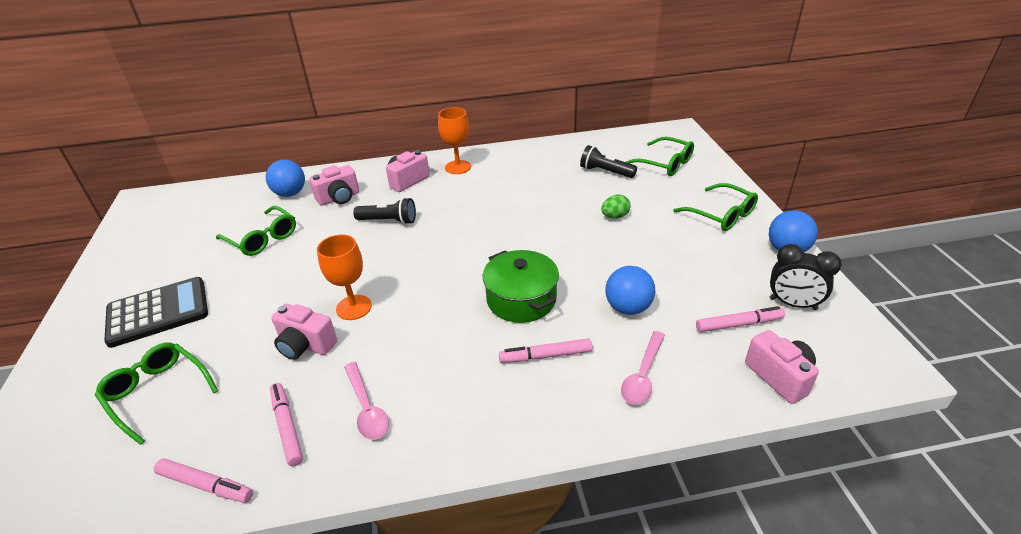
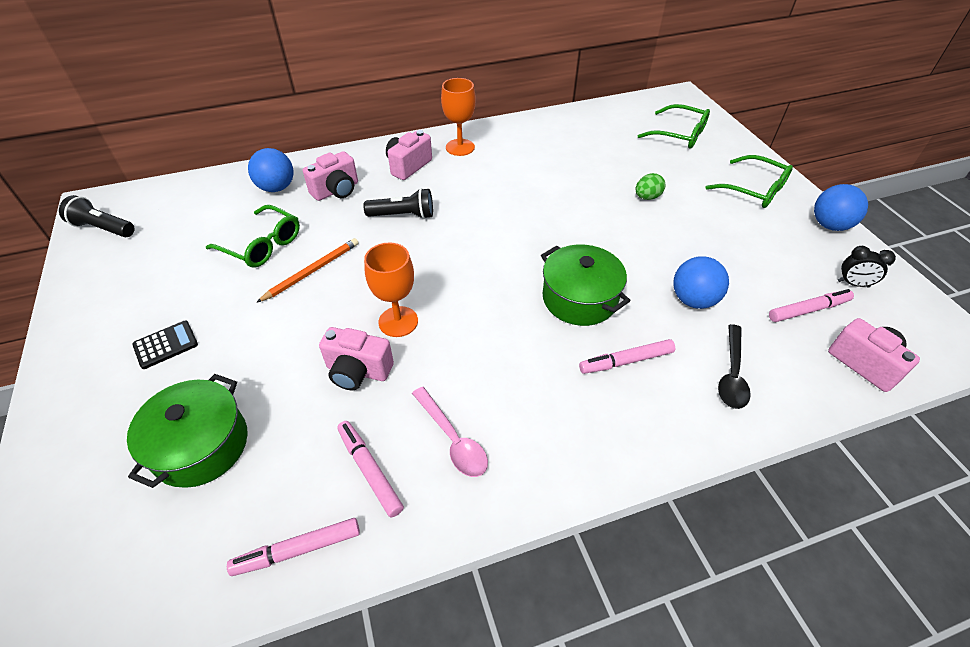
camera: 10 degrees left, 10 degrees up
(158, 312) = (166, 345): black calculator -> black calculator, size x0.51
(158, 393) = (201, 445): green glasses -> green pot
(205, 485) = (298, 550): pink marker -> pink marker turned 150 degrees clockwise
(296, 262) = (312, 271): none -> orange pencil
(605, 172) = (621, 146): black flashlight -> black flashlight (103, 228)
(643, 375) = (732, 374): pink spoon -> black spoon
(792, 304) = (853, 284): black clock -> black clock, size x0.66

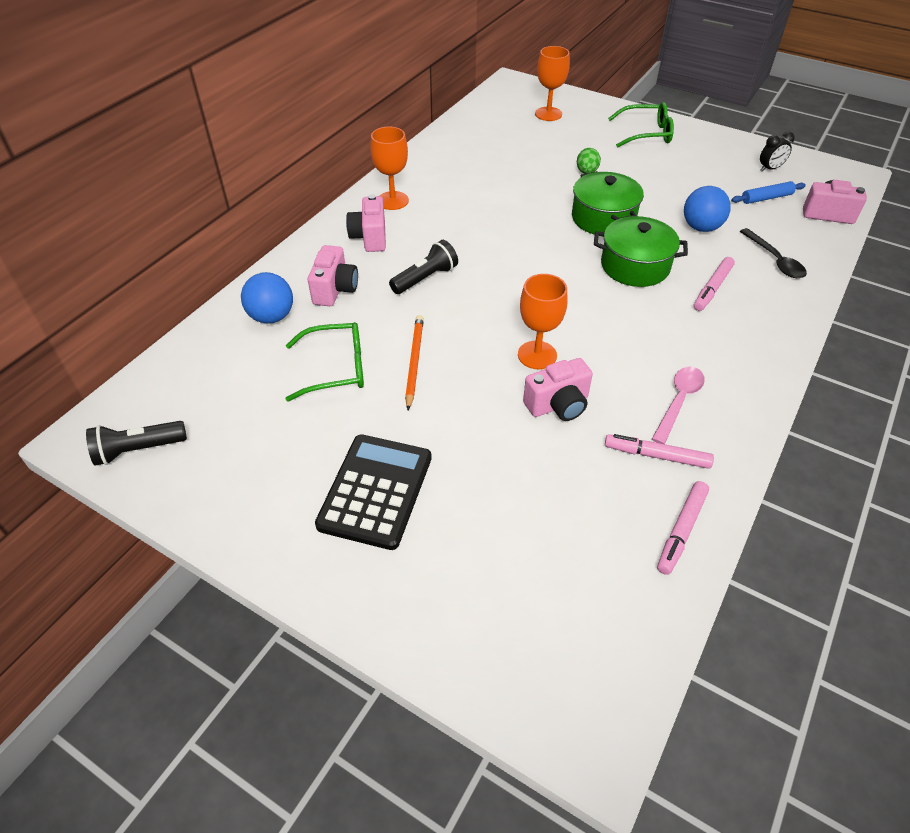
camera: 40 degrees left, 0 degrees up
(166, 345) = (375, 491): black calculator -> black calculator, size x1.96
(201, 445) = (520, 529): green pot -> green pot (603, 218)
(452, 439) = (678, 402): pink spoon -> pink spoon turned 75 degrees counterclockwise
(679, 134) = (548, 114): green glasses -> orange goblet
(808, 310) = (766, 198): pink marker -> blue rolling pin
(829, 225) = (716, 137): blue ball -> none

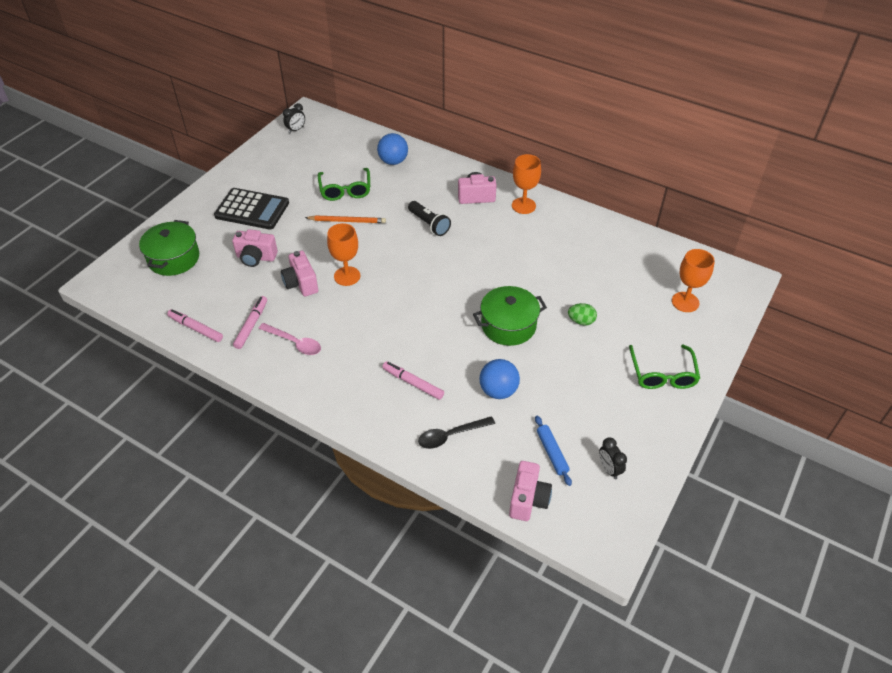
camera: 90 degrees right, 0 degrees up
(138, 450) = (296, 130): black flashlight -> black clock
(335, 289) = (418, 184): pink camera -> pink camera (256, 257)
(635, 266) = (442, 338): green pot -> green pot (174, 258)

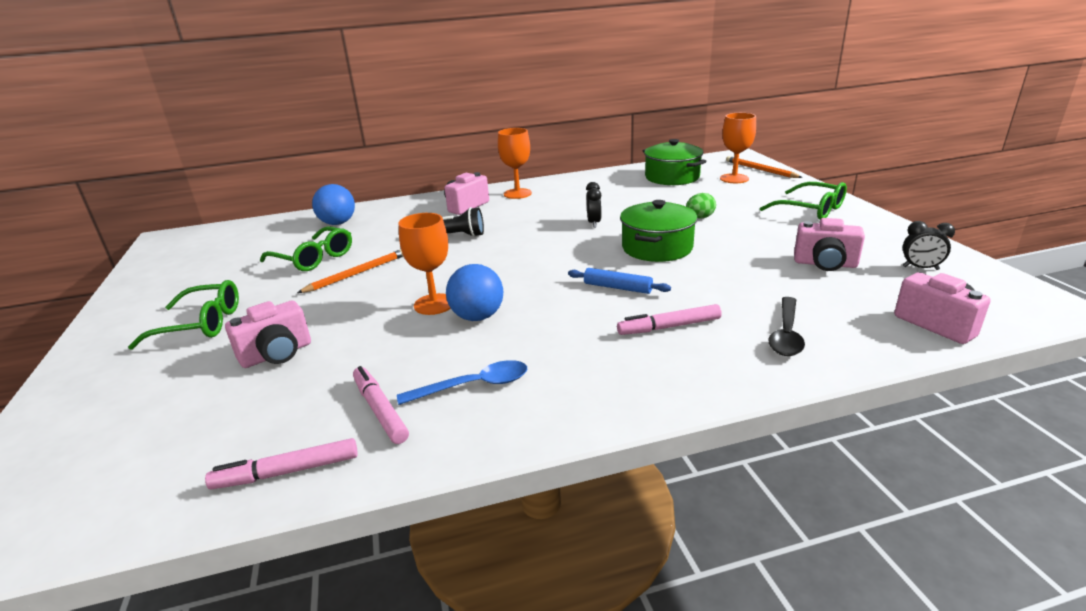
camera: 45 degrees left, 20 degrees down
(174, 258) = (119, 429): green pot -> green pot (672, 177)
(252, 209) = (200, 324): black calculator -> green glasses
(294, 343) = (473, 386): pink spoon -> blue spoon
(296, 130) = (169, 252): black clock -> black clock (594, 223)
(301, 283) = (385, 339): pink camera -> pink camera (825, 264)
(498, 391) = (744, 283): blue ball -> blue ball (477, 317)
(552, 453) = (871, 287): blue rolling pin -> blue rolling pin (617, 287)
(725, 308) = (760, 170): none -> orange pencil

